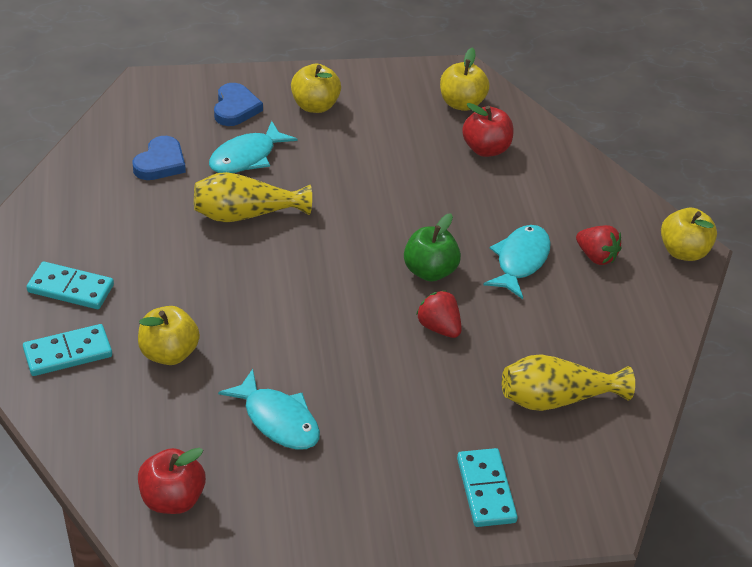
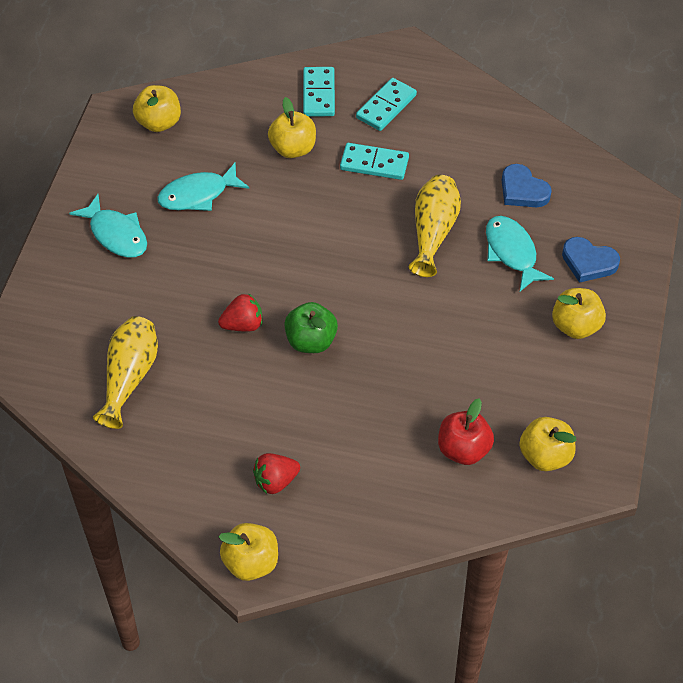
camera: 115 degrees right, 10 degrees up
(172, 499) = (159, 123): red apple -> yellow apple
(486, 490) = (71, 297): turquoise domino -> turquoise domino (374, 164)
(520, 261) = (295, 416): turquoise fish -> turquoise fish (116, 234)

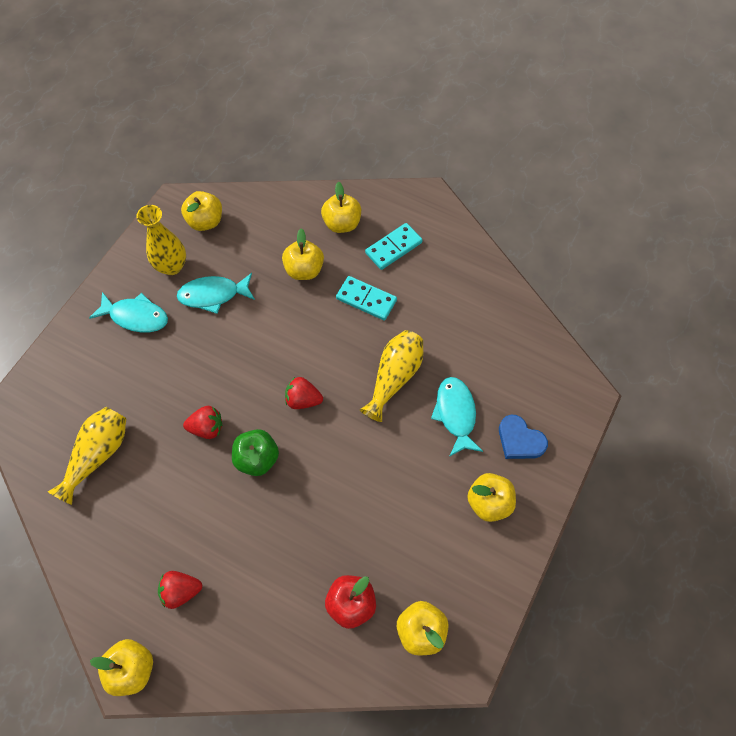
camera: 15 degrees right, 10 degrees up
(116, 234) = (136, 316): turquoise fish -> turquoise fish turned 45 degrees counterclockwise
(138, 176) = (172, 266): none -> yellow vase
(318, 94) = (342, 224): turquoise domino -> yellow apple
(340, 275) = (303, 400): none -> red strawberry
(523, 190) = (484, 355): blue heart -> none

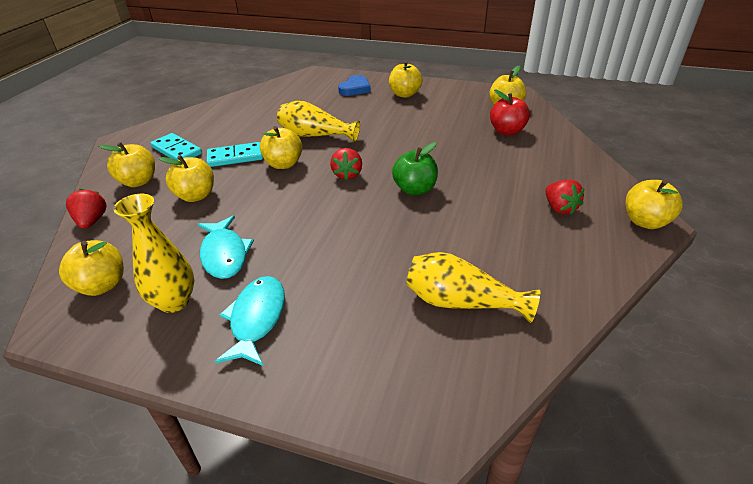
camera: 100 degrees left, 25 degrees down
(207, 428) = (395, 225): red strawberry -> red strawberry (92, 221)
(340, 343) = (283, 164): none -> yellow apple
(366, 299) = (235, 157): turquoise domino -> turquoise domino turned 60 degrees clockwise
(455, 414) = (341, 110): turquoise fish -> none

